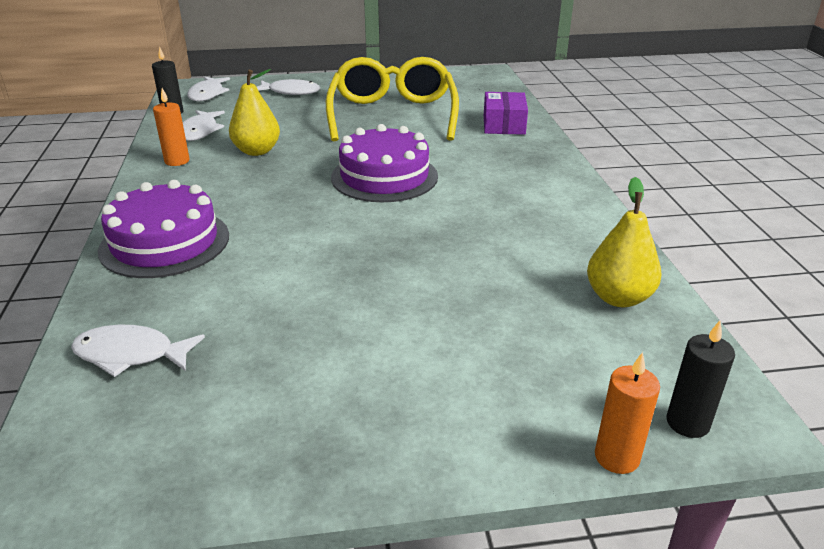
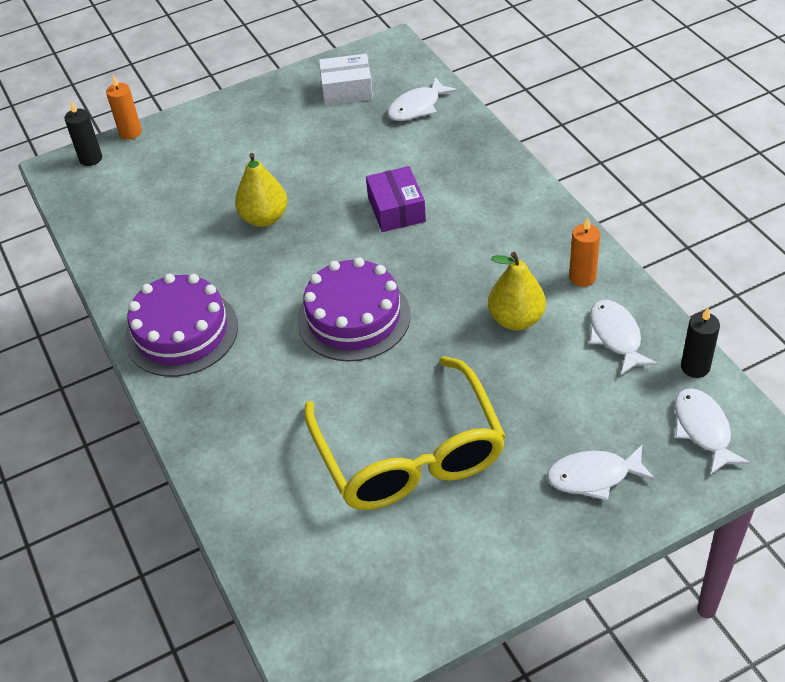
camera: 165 degrees right, 15 degrees up
(131, 354) = (417, 107): white fish -> white fish turned 150 degrees clockwise
(165, 242) = (483, 182): purple cake -> purple cake (181, 332)
(199, 422) = (347, 90): none -> white box
(503, 125) = (253, 473): purple box -> purple box (396, 209)
(618, 298) = (121, 231): yellow pear -> yellow pear (264, 218)

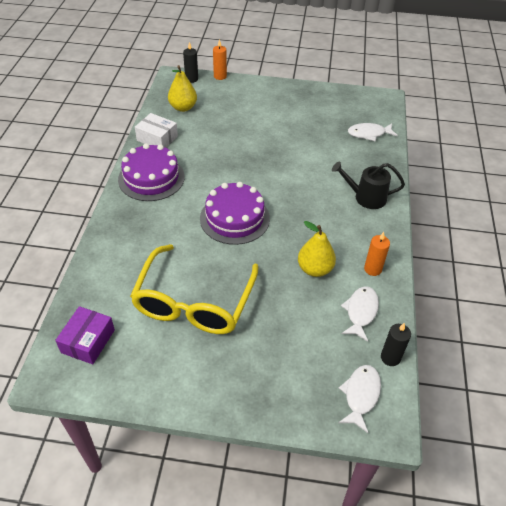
camera: 30 degrees right, 0 degrees up
(264, 218) = (240, 147): yellow pear -> yellow pear (183, 107)
(347, 90) = (341, 107): white box -> white box (157, 138)
(396, 209) = (308, 178): purple box -> purple box (88, 341)
(492, 193) = (366, 197): none -> black watering can
(594, 476) = (274, 378): white fish -> none

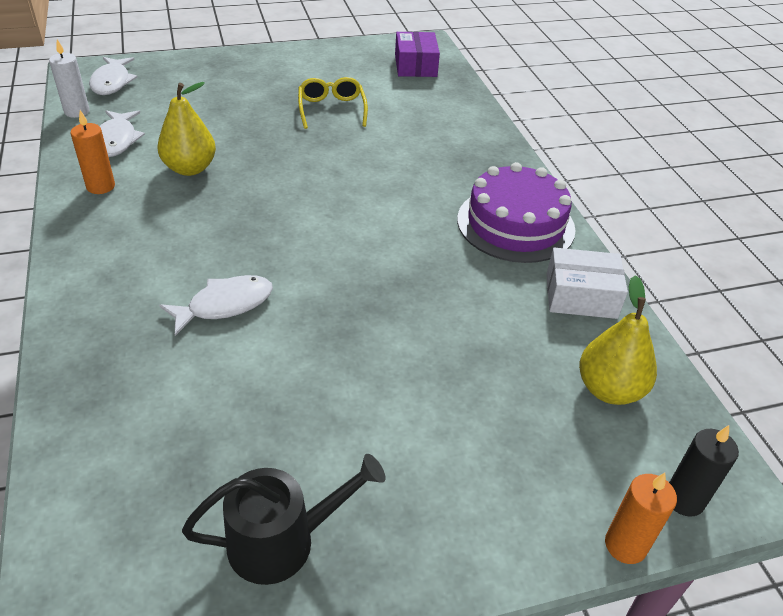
camera: 155 degrees right, 5 degrees down
(194, 302) = (331, 109): yellow glasses -> yellow glasses, size x0.48
(234, 218) = (339, 201): purple cake -> none
(366, 197) = (117, 290): black watering can -> black watering can (282, 541)
(369, 134) = (118, 462): white fish -> white fish (225, 305)
(390, 357) = (77, 112): black candle -> white candle

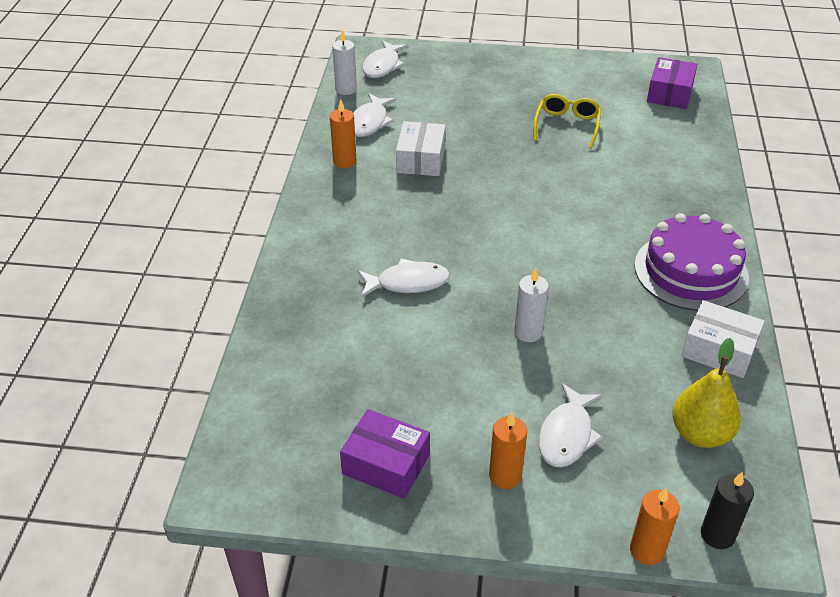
camera: 25 degrees right, 0 degrees up
(190, 168) = (421, 159): yellow pear -> white box
(282, 541) = (386, 464): black watering can -> purple box
(384, 327) = (528, 332): none -> white candle
(431, 507) = (505, 476): none -> orange candle
(477, 433) = (567, 435): none -> white fish

